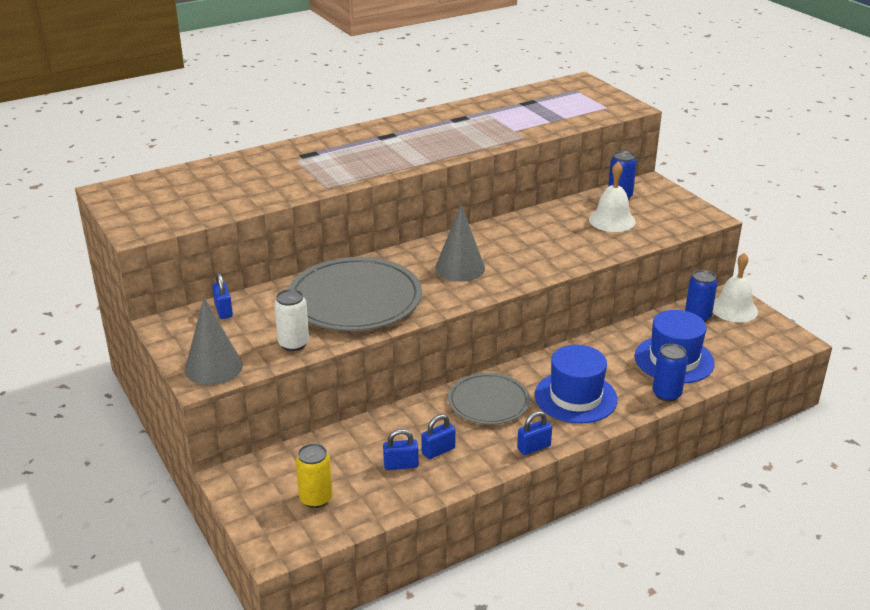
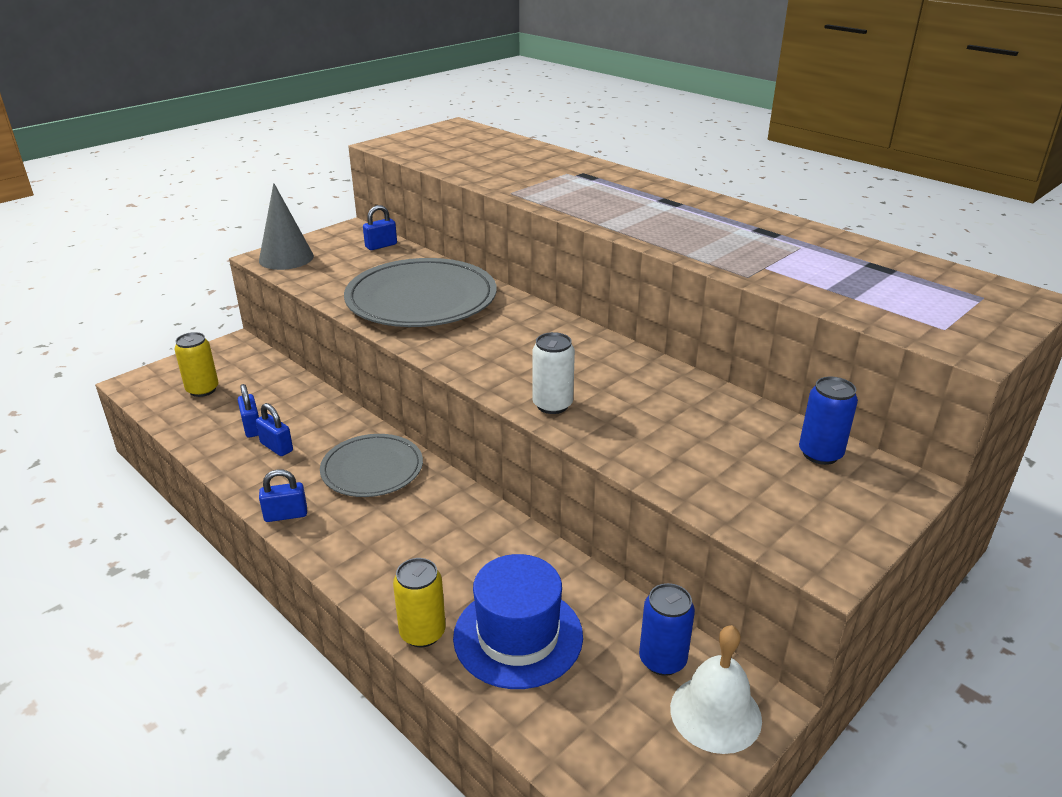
camera: 75 degrees right, 0 degrees up
(293, 344) = (329, 283): white can -> white can (552, 405)
(460, 268) = (516, 347): grey cone -> none
(533, 447) = (286, 515): blue padlock -> blue padlock turned 60 degrees counterclockwise
(575, 397) = (395, 539): blue hat -> none
(612, 220) = (729, 452): white bell -> none
(666, 394) = (422, 633): blue can -> yellow can

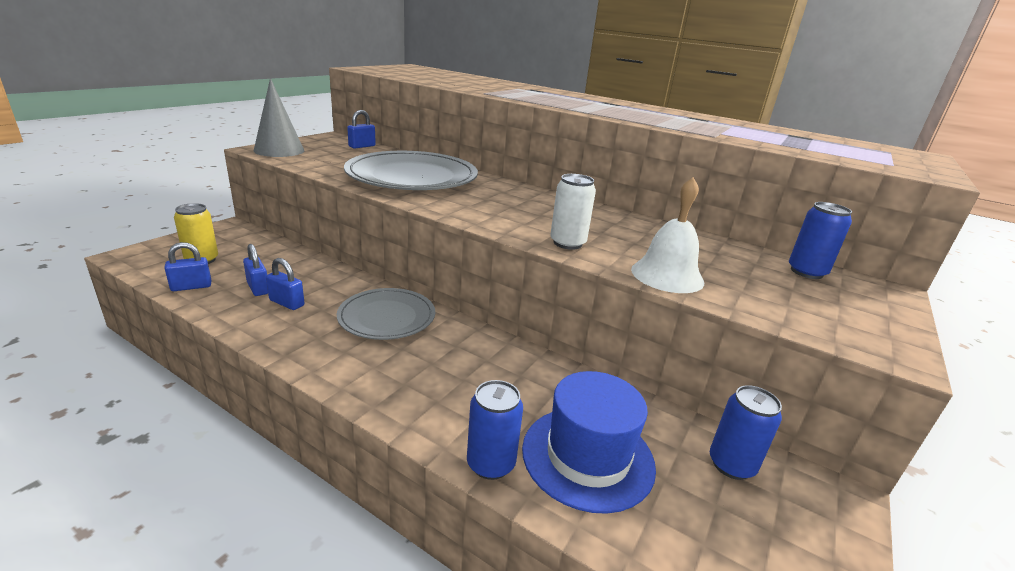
camera: 15 degrees left, 5 degrees down
(286, 515) = (310, 360): blue padlock -> blue padlock (191, 286)
(422, 633) = (490, 464): yellow can -> blue can
(715, 713) = (809, 512): white bell -> white bell (667, 275)

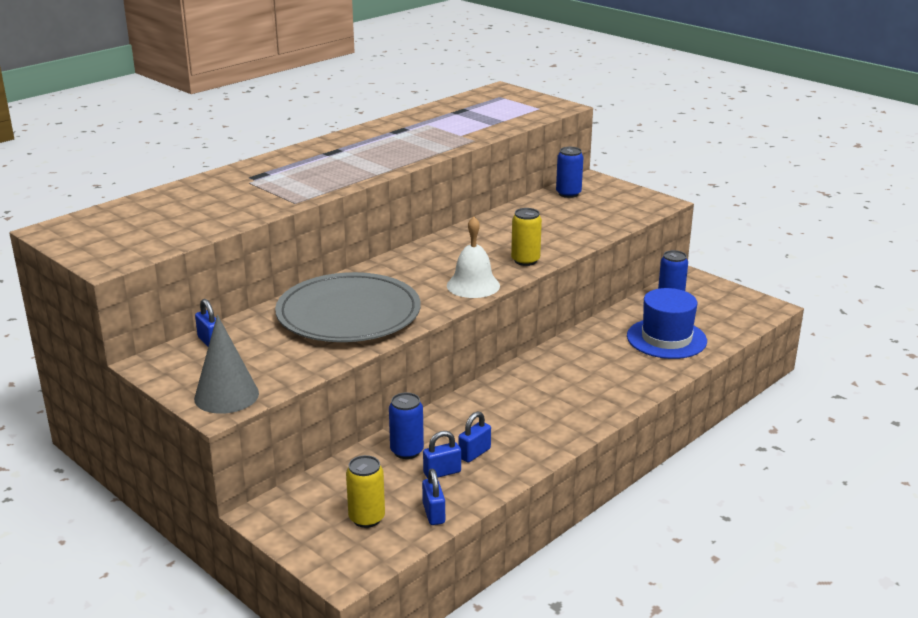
camera: 75 degrees left, 0 degrees up
(387, 317) = (504, 401): grey plate -> none
(490, 464) = (674, 369): blue can -> blue can (407, 451)
(567, 243) = (525, 260): white can -> yellow can
(667, 275) = (577, 237): white bell -> white bell (473, 285)

